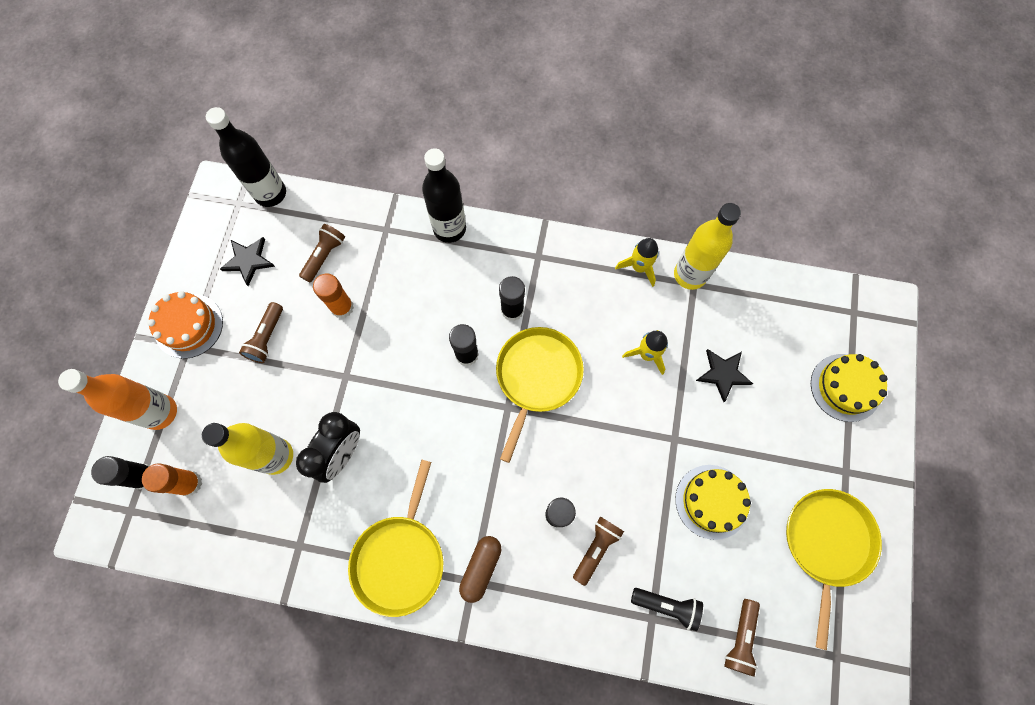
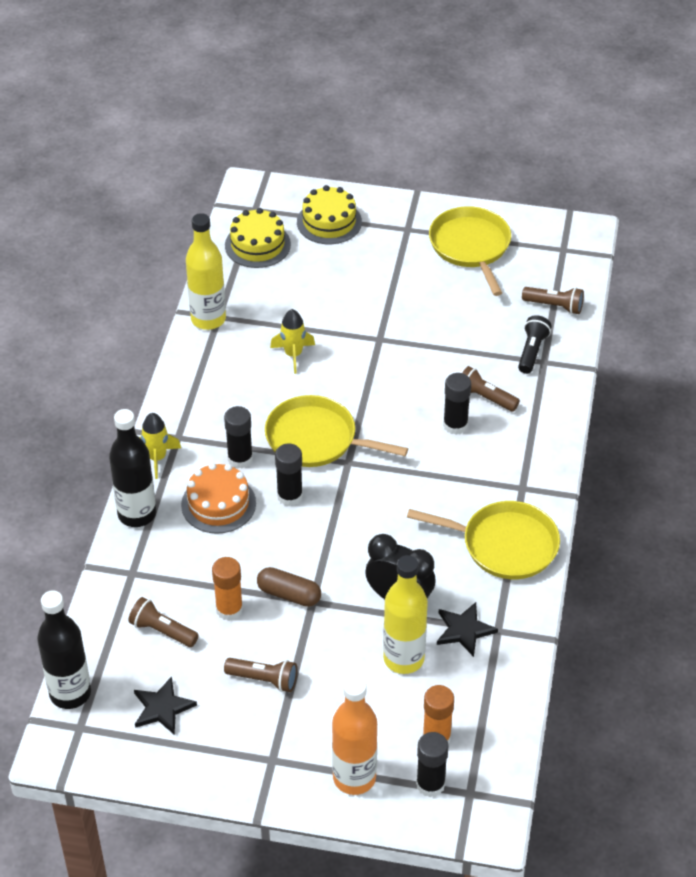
camera: 90 degrees left, 25 degrees down
(188, 326) = (245, 762): orange cake -> orange cake (218, 504)
(481, 568) = (509, 482): brown capsule -> brown capsule (289, 594)
(639, 267) = (197, 357): yellow rocket -> yellow rocket (157, 458)
(711, 501) = (437, 317): yellow cake -> yellow cake (257, 245)
(723, 374) = (315, 301): black star -> black star (464, 630)
(826, 543) = (471, 247): yellow pan -> yellow pan turned 60 degrees clockwise

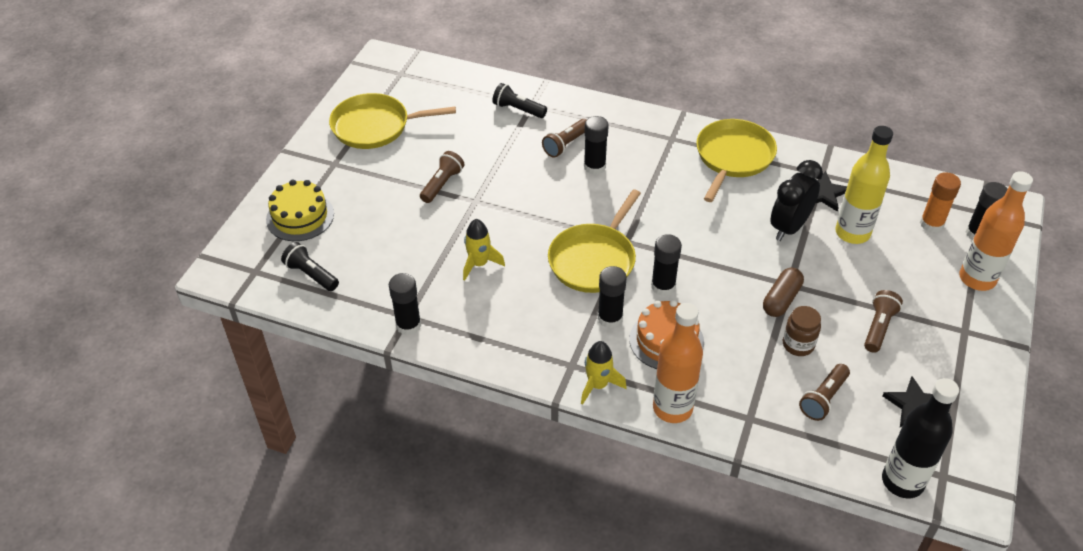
camera: 80 degrees left, 0 degrees up
(137, 514) = (672, 408): black bottle -> orange bottle
(208, 319) = (408, 325): yellow bottle -> black glue stick
(229, 609) = (798, 344): orange glue stick -> brown jar
(257, 245) = (311, 274): yellow cake -> black flashlight
(554, 306) = (468, 89): brown flashlight -> brown flashlight (442, 184)

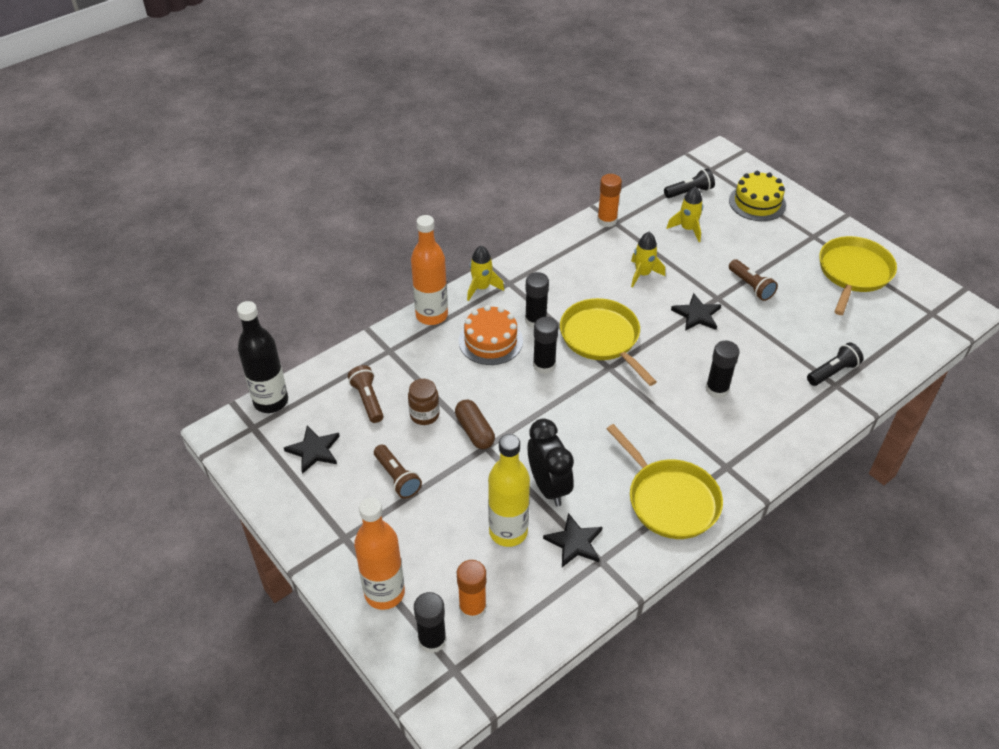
camera: 120 degrees right, 0 degrees up
(381, 255) = (687, 229): none -> yellow rocket
(408, 325) = (607, 220): black glue stick -> orange glue stick
(510, 207) = (697, 315): none -> black star
(566, 144) = (760, 383): brown flashlight -> none

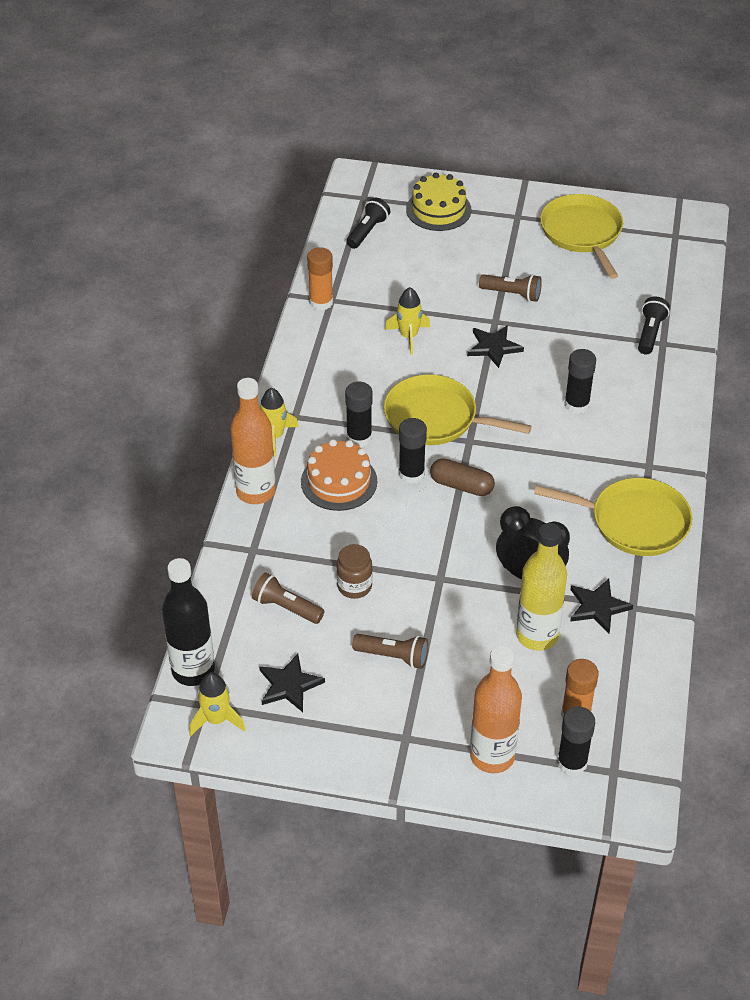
camera: 40 degrees left, 0 degrees up
(474, 431) = (415, 571): brown capsule -> brown capsule (461, 486)
(687, 229) = (403, 270): yellow rocket -> yellow rocket (216, 719)

